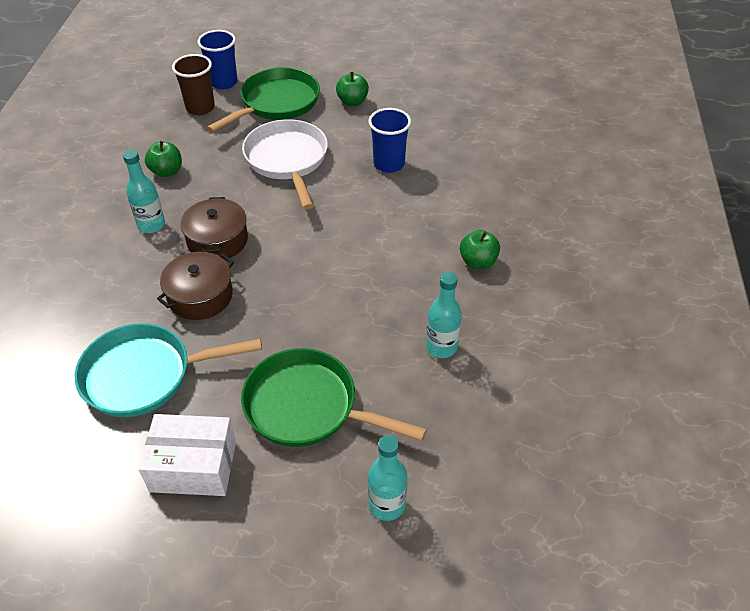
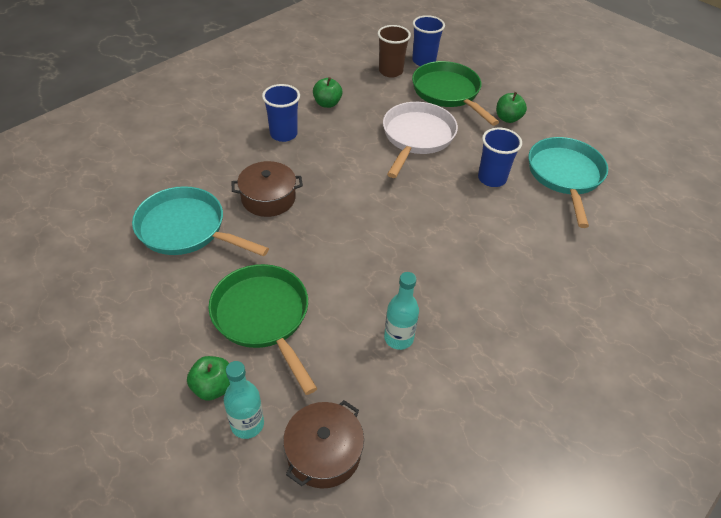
camera: 35 degrees right, 0 degrees up
(151, 225) = (283, 134): turquoise bottle -> blue cup
(193, 466) = (157, 307): white box -> none
(217, 240) = (315, 167): brown pot -> brown pot (324, 452)
(276, 103) = (448, 93): green pan -> green pan turned 105 degrees counterclockwise
(445, 130) = (565, 176): none -> turquoise pan
(478, 262) = (492, 292): green apple -> green apple (213, 387)

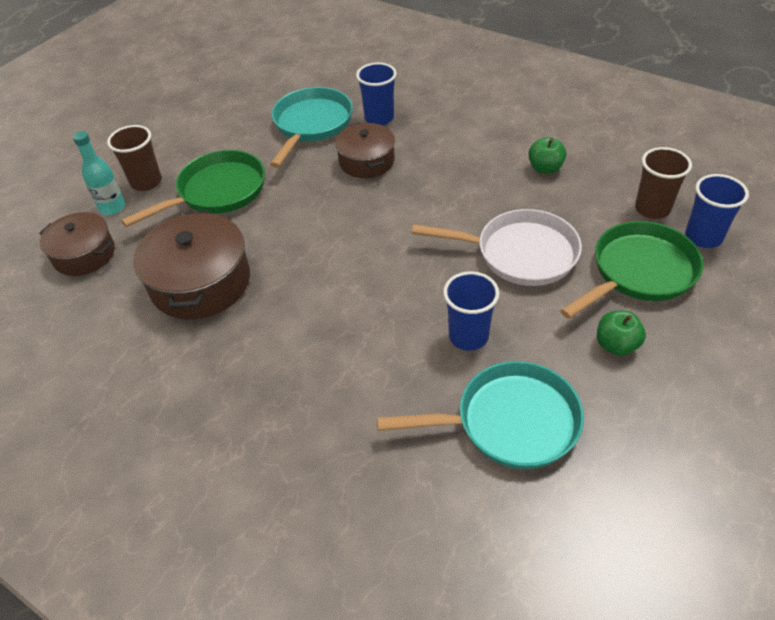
camera: 85 degrees right, 0 degrees up
(213, 387) = (146, 182): green apple -> brown cup
(283, 134) = (471, 149): blue cup -> blue cup (379, 118)
(398, 338) = (200, 282): turquoise bottle -> brown pot

